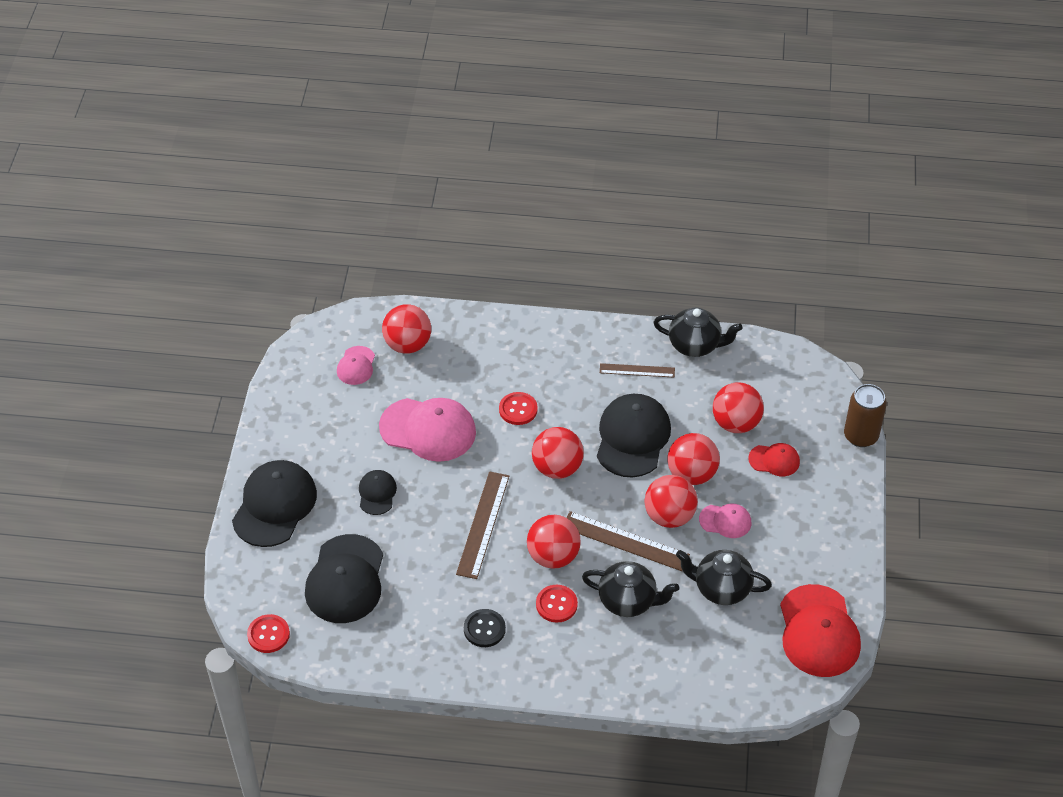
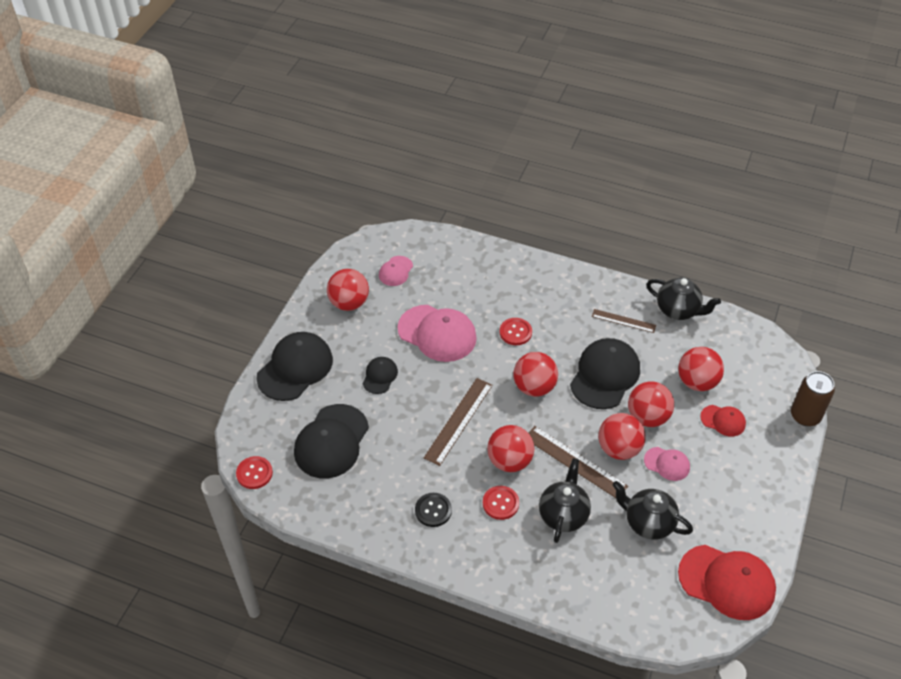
camera: 15 degrees right, 0 degrees up
(407, 344) = (442, 263): red ball -> red ball (349, 303)
(628, 601) = (563, 515): black teapot -> black teapot turned 105 degrees counterclockwise
(818, 631) = (727, 582): red cap -> red cap turned 75 degrees counterclockwise

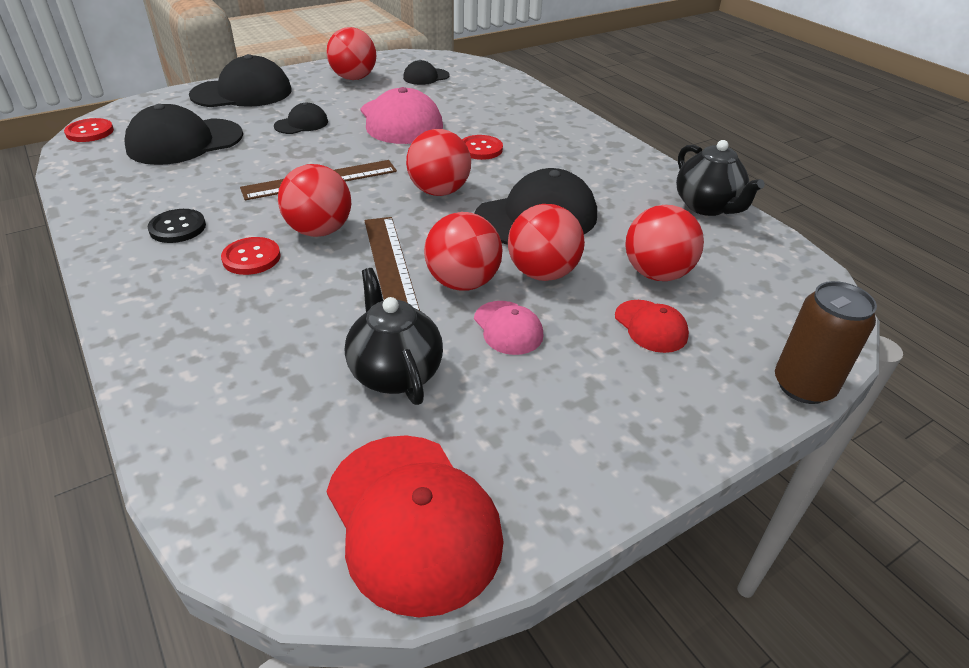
camera: 35 degrees right, 10 degrees down
(395, 271) = (426, 77): pink cap -> black cap
(563, 515) = (301, 305): black teapot -> none
(623, 321) = (621, 188): brown ruler -> none

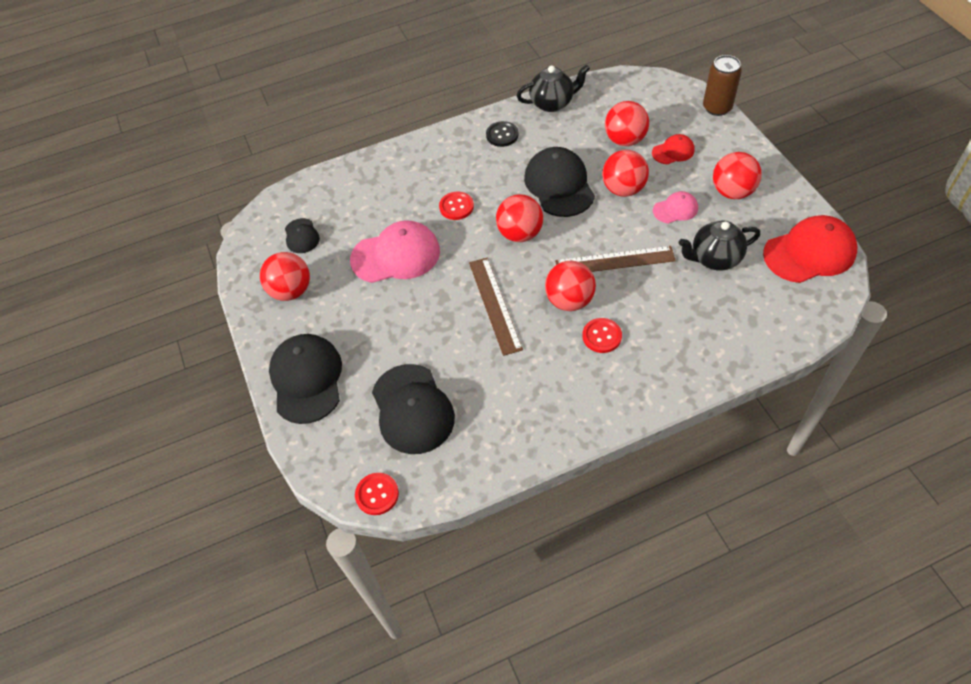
camera: 75 degrees left, 15 degrees up
(177, 228) = (560, 387): black button -> black button (502, 135)
(301, 124) = (389, 325): black cap -> none
(463, 282) = (632, 226): red ball -> red ball (732, 192)

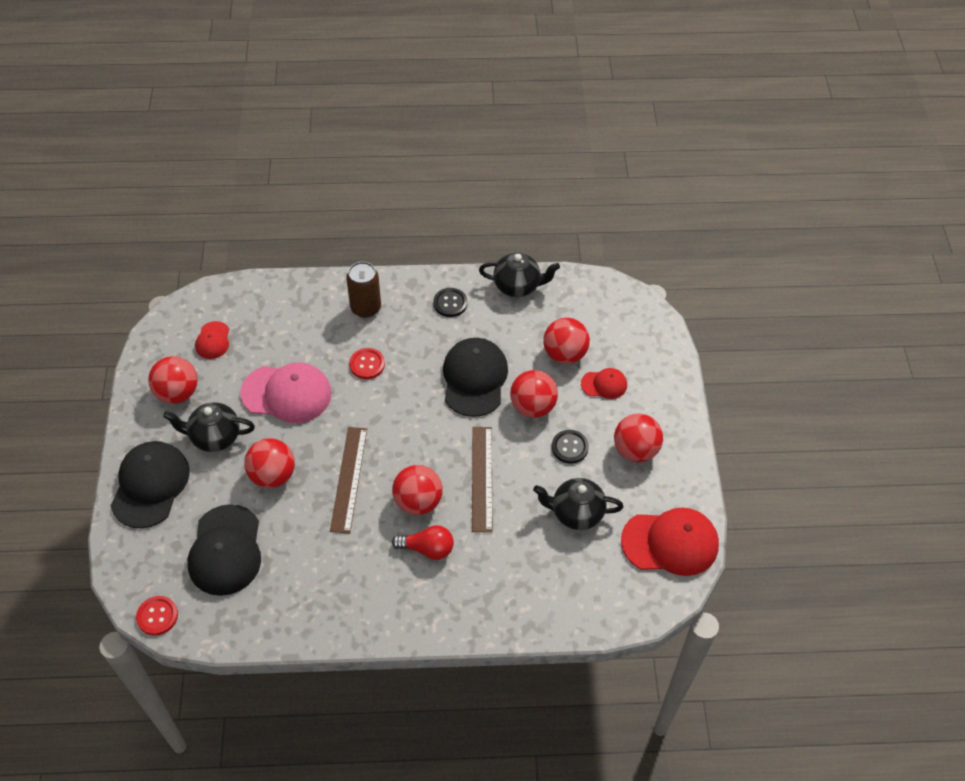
camera: 15 degrees right, 0 degrees up
(301, 236) = (213, 340): black cap -> red cap
(347, 315) = (215, 437): none -> black teapot
(520, 234) = (410, 416): red ball -> red ball (273, 475)
(602, 336) = (427, 548): red button -> red light bulb
(615, 261) = (482, 478): brown ruler -> brown ruler turned 75 degrees clockwise
(675, 209) = (570, 447): pink cap -> black button
(717, 108) = (676, 352): brown can -> brown can (365, 308)

